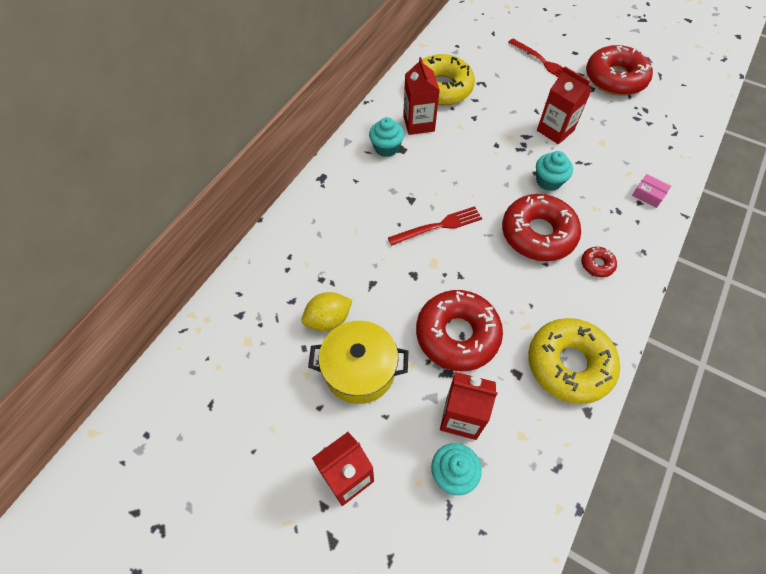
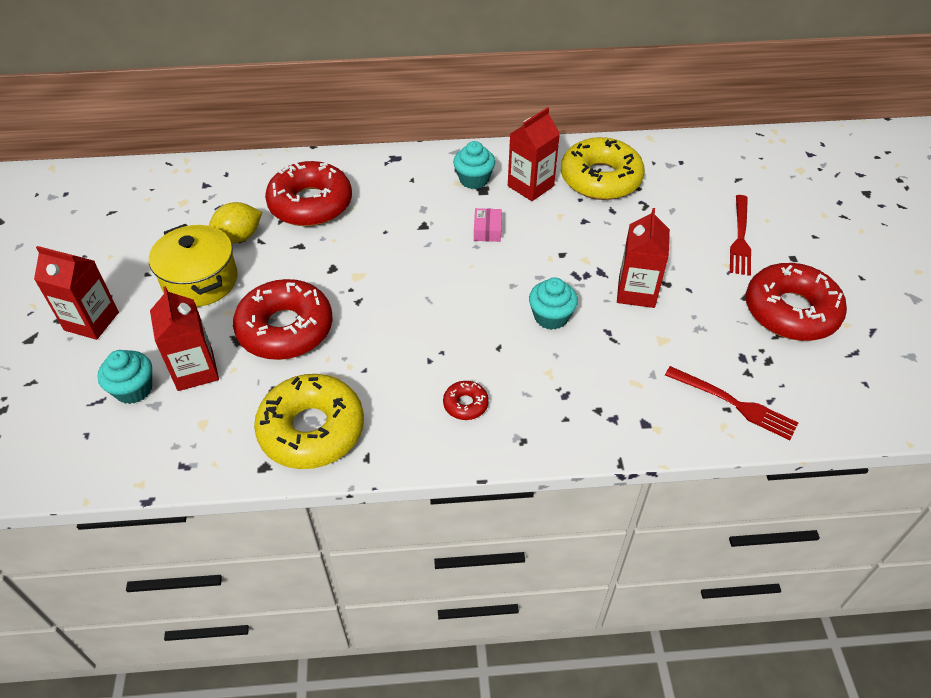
camera: 55 degrees right, 10 degrees down
(328, 319) = (239, 237): yellow lemon -> yellow lemon turned 60 degrees counterclockwise
(438, 226) = (407, 259): red fork -> red fork (734, 404)
(538, 234) = (465, 338): red donut -> red donut (310, 204)
(648, 195) = (619, 414): pink box -> pink box (487, 230)

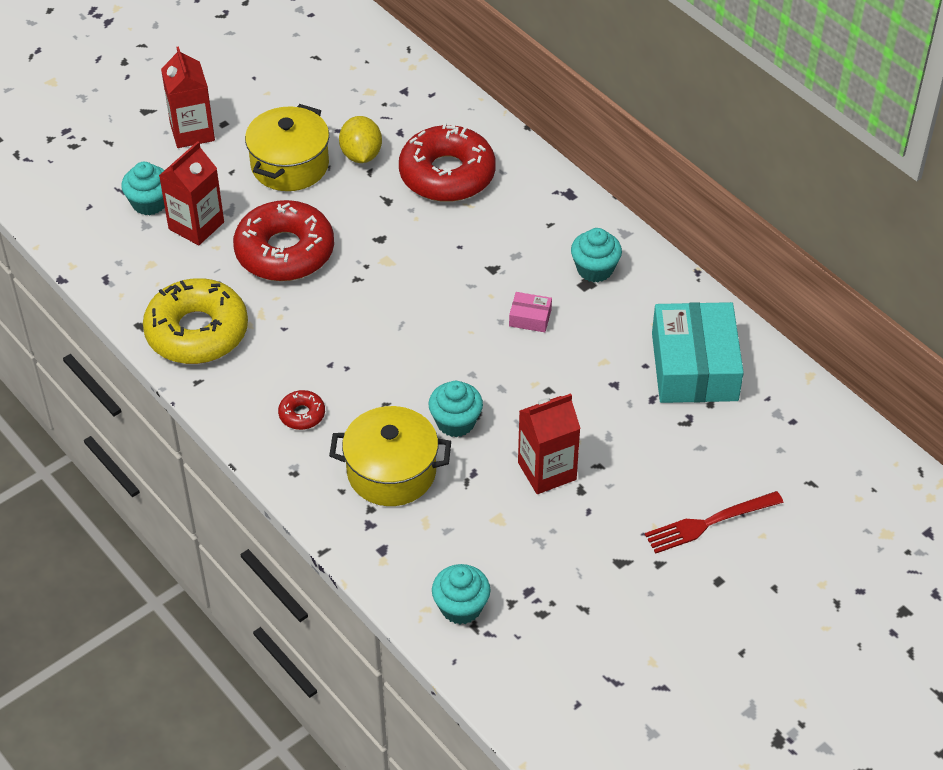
camera: 55 degrees right, 0 degrees up
(239, 237) = (361, 155): yellow lemon -> yellow lemon turned 60 degrees clockwise
(487, 230) = (530, 318): pink box -> pink box turned 45 degrees clockwise
(530, 186) = (627, 317): red carton -> none
(570, 378) = (391, 472): none -> yellow pot
(600, 179) = (694, 366): yellow donut -> turquoise box
(734, 404) = (461, 607): red fork -> turquoise cupcake
(791, 311) = (630, 607): red donut -> none

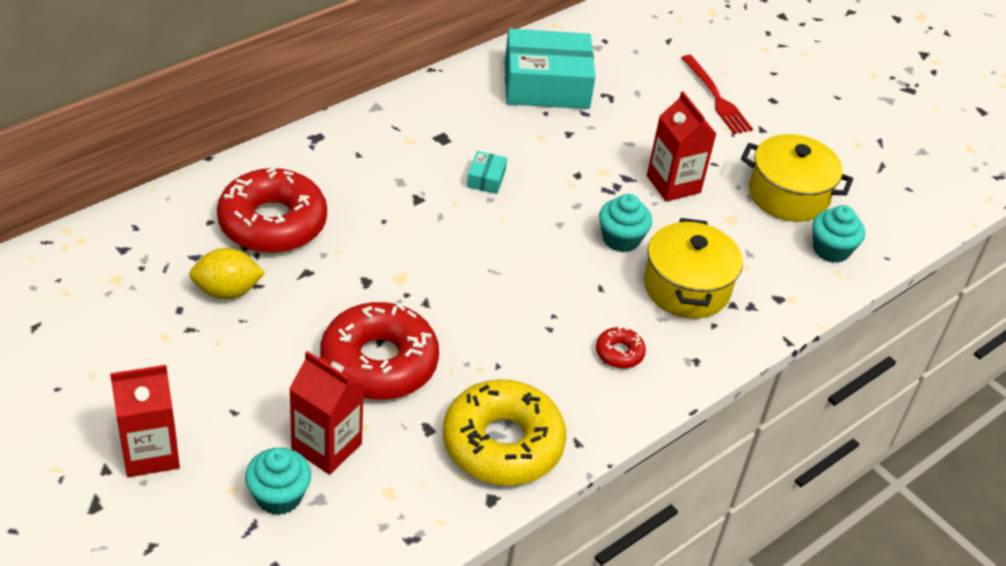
camera: 95 degrees left, 5 degrees down
(290, 165) = (233, 355): yellow pot -> yellow pot (788, 195)
(530, 318) = (486, 179): pink box -> turquoise box
(595, 269) = (423, 131): turquoise cupcake -> none

